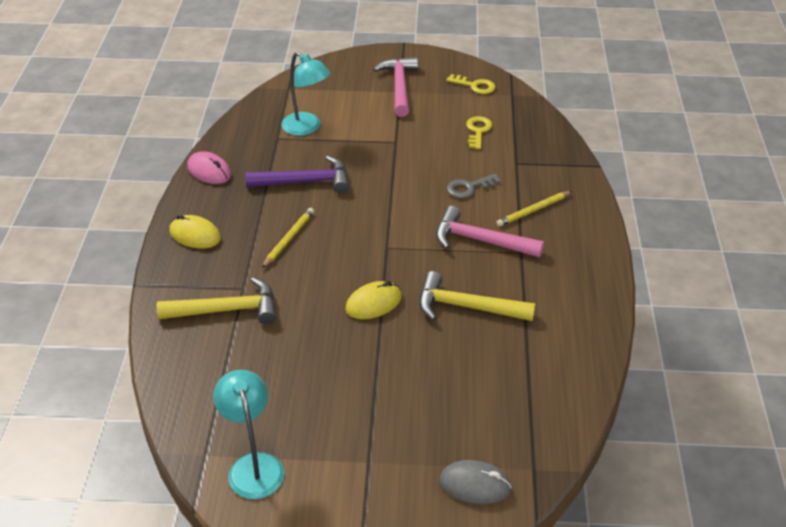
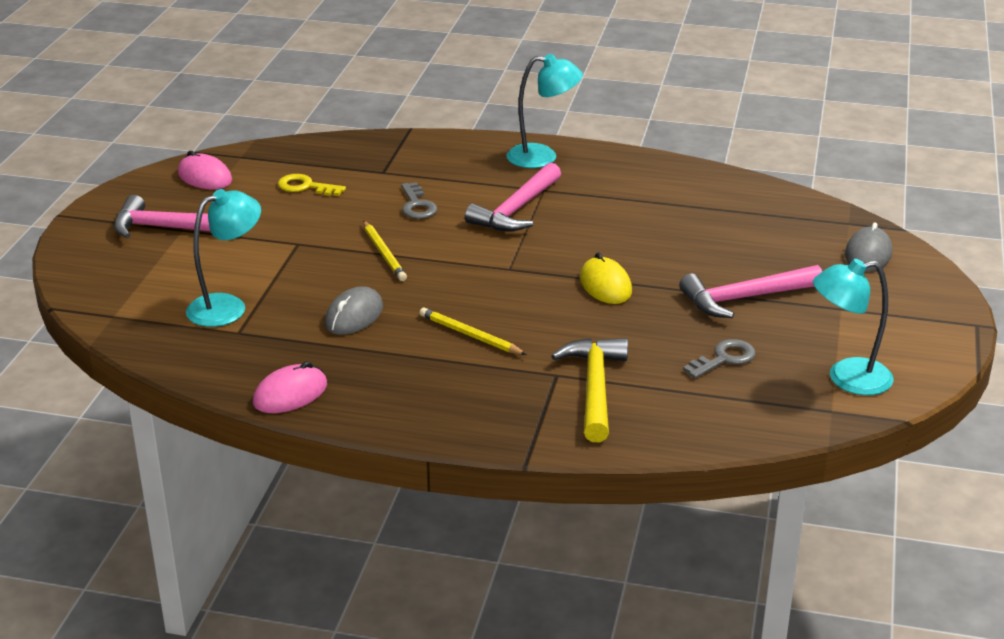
camera: 80 degrees left, 10 degrees down
(195, 235) = (435, 410): yellow mouse -> none
(275, 382) = (724, 358): none -> grey key
(305, 182) = (354, 316): purple hammer -> grey mouse
(371, 392) = (745, 298): none -> pink hammer
(467, 307) = (624, 230): yellow hammer -> none
(475, 86) = (205, 177): yellow key -> pink mouse
(533, 210) = (475, 173): yellow pencil -> yellow pencil (384, 253)
(580, 245) = (543, 157): none -> turquoise lamp

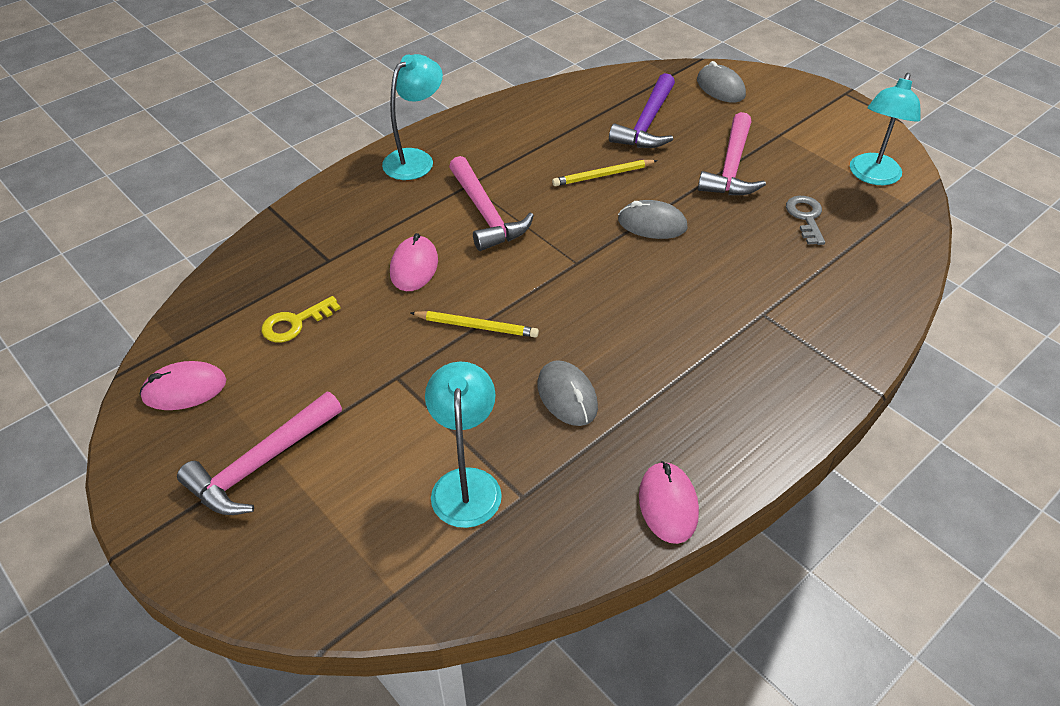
camera: 55 degrees left, 15 degrees up
(417, 205) = (414, 267): grey key -> pink mouse
(470, 335) = (663, 335): yellow pencil -> yellow pencil (603, 175)
(595, 388) = (799, 302): yellow hammer -> none
(605, 285) = (652, 224): yellow mouse -> grey mouse
(748, 236) = (647, 123): none -> purple hammer

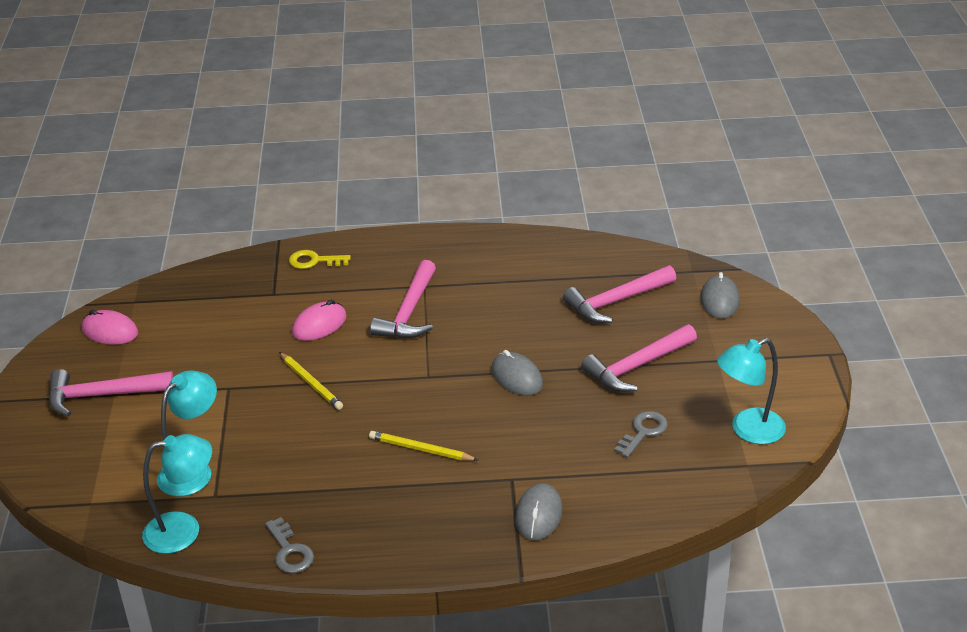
camera: 40 degrees right, 10 degrees down
(295, 323) = (209, 324): yellow key -> yellow key (314, 261)
(415, 159) = (409, 250): turquoise lamp -> turquoise lamp (184, 530)
(567, 396) = (312, 455): grey mouse -> grey mouse (538, 515)
(603, 175) = (528, 324): yellow pencil -> yellow pencil (421, 449)
(647, 123) = (616, 301): purple hammer -> pink hammer
(668, 504) = (290, 551): pink mouse -> grey key

